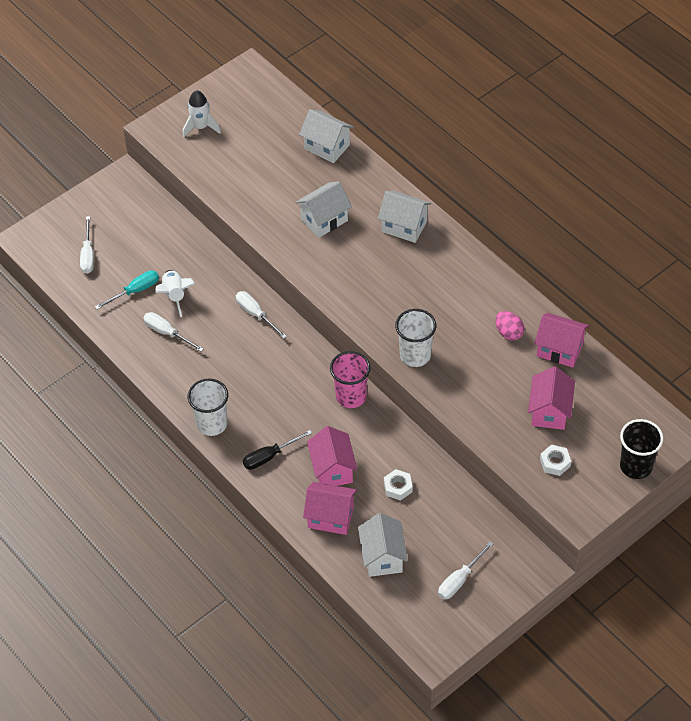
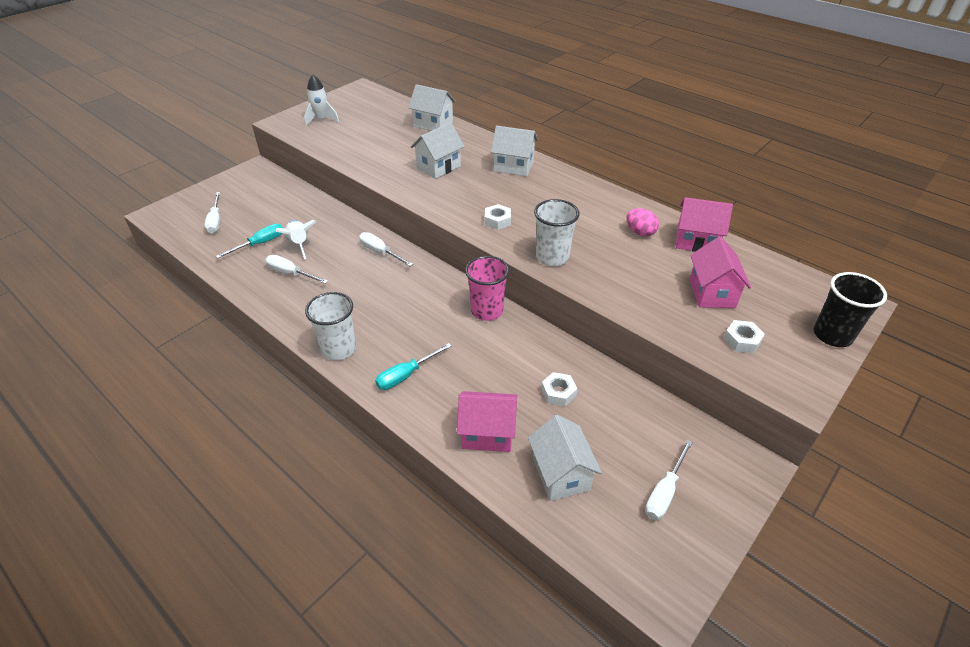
camera: 10 degrees left, 10 degrees down
(269, 456) = (406, 375): black screwdriver -> turquoise screwdriver
(332, 469) = (480, 381): pink house -> none
(372, 303) = (497, 220): none -> white nut

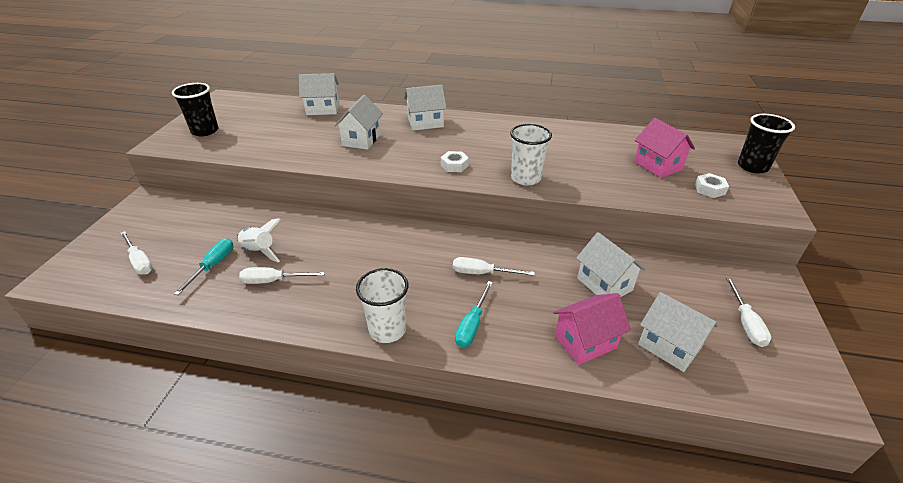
camera: 30 degrees left, 5 degrees down
(321, 119) = (205, 131): white rocket -> black cup
(380, 252) = (349, 231): white screwdriver -> white screwdriver (482, 273)
(487, 311) = (489, 244): pink cup -> none
(558, 392) = (604, 284): white nut -> white house
(640, 232) = (568, 141): pink egg -> none
(696, 241) = (610, 136): pink house -> none

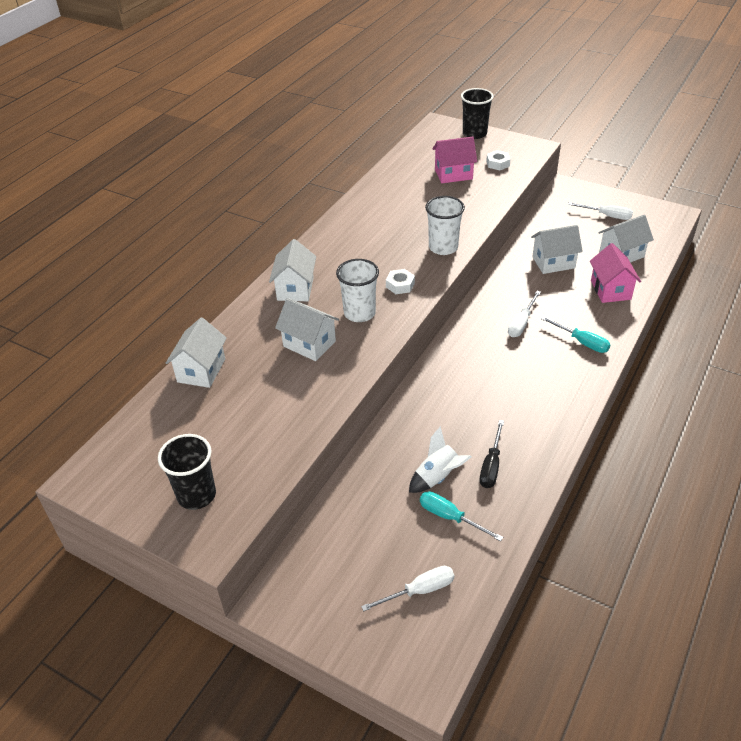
camera: 70 degrees left, 5 degrees up
(273, 281) = (491, 466): white screwdriver -> black screwdriver
(387, 330) = (576, 392): white cup -> white cup (359, 313)

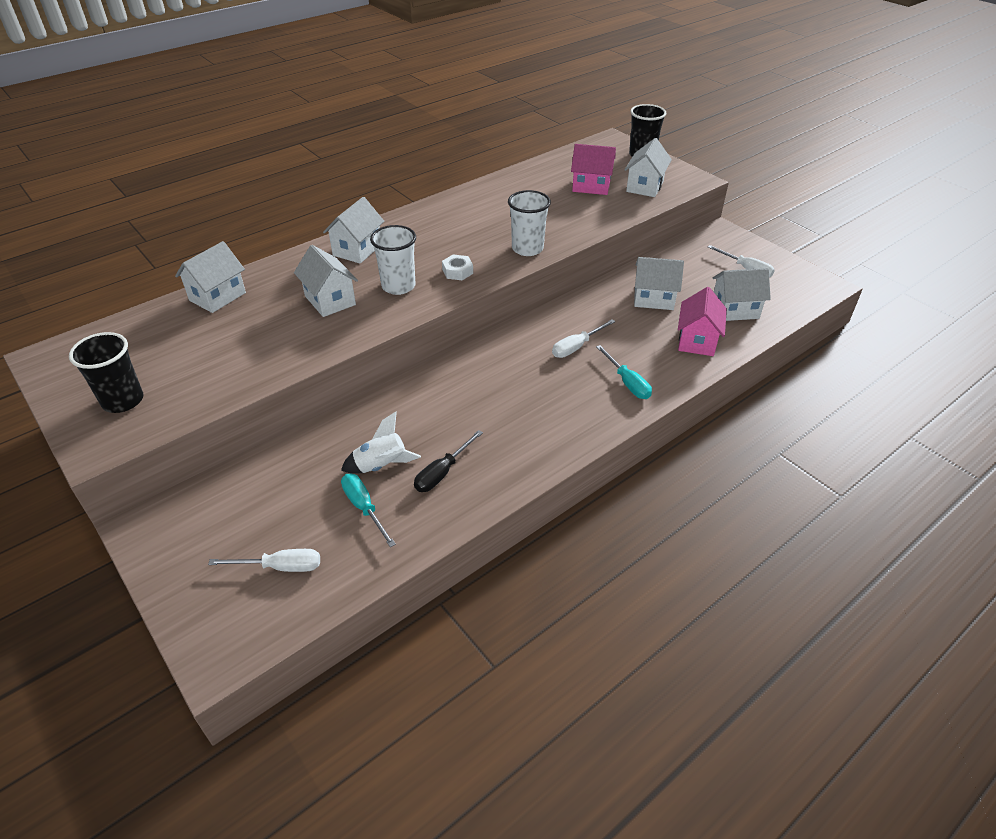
camera: 20 degrees right, 0 degrees up
(498, 163) = (645, 186): white nut -> white house

